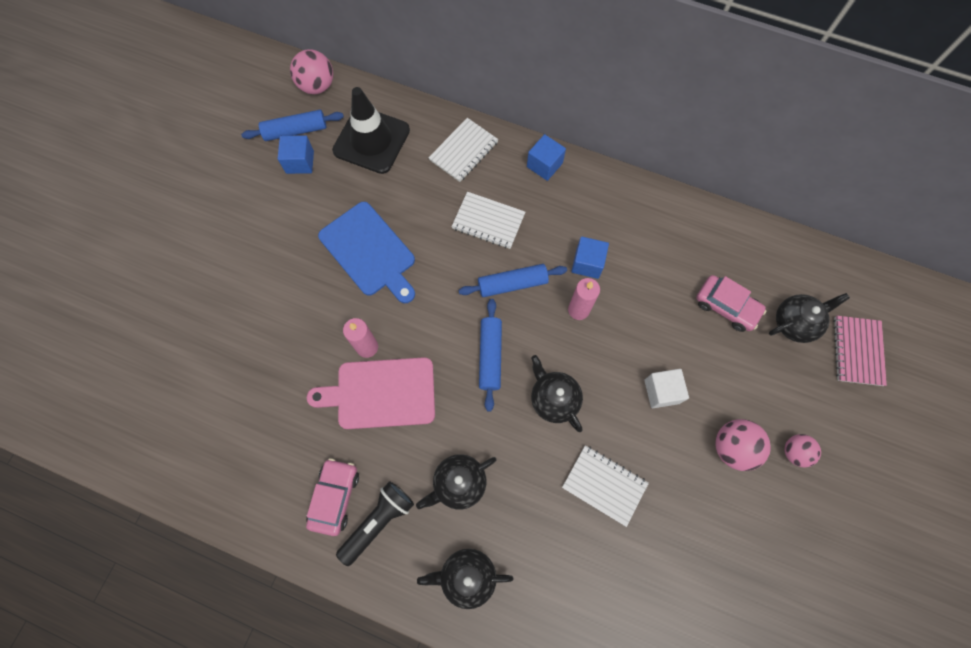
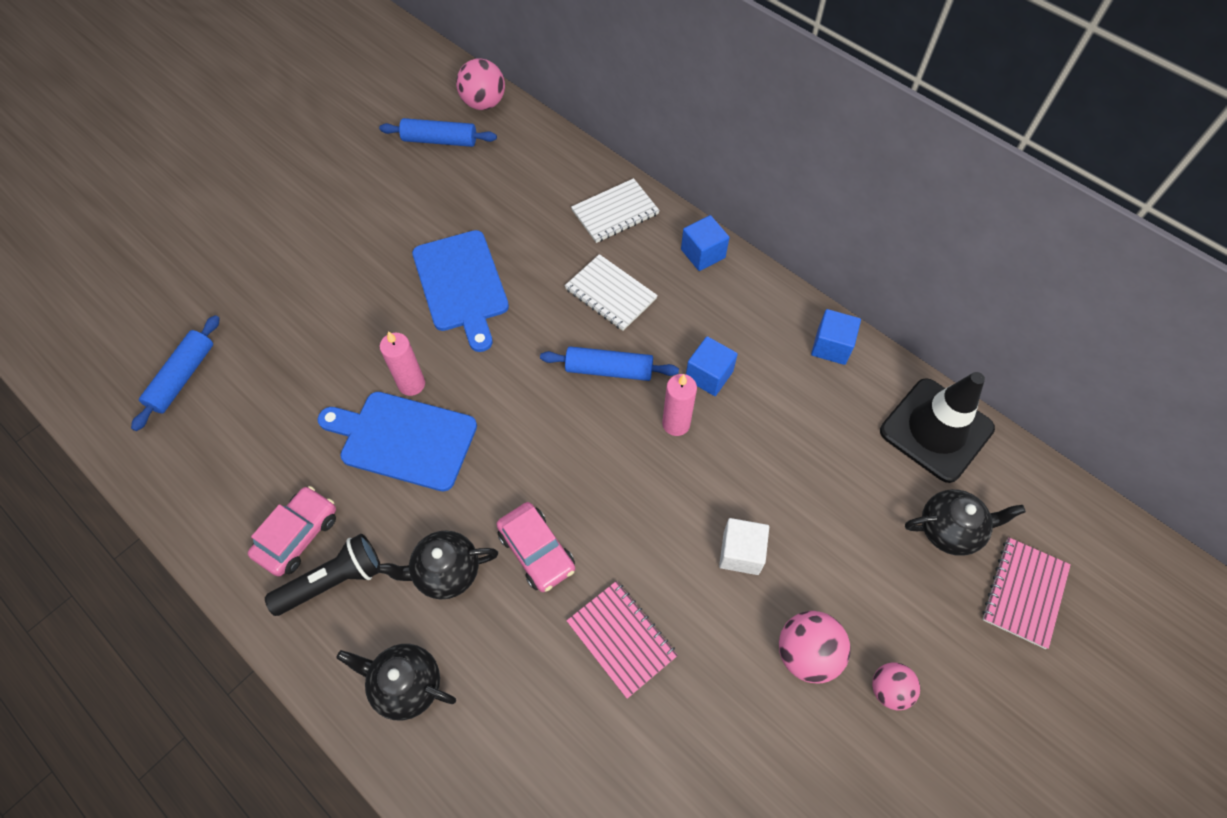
camera: 20 degrees right, 10 degrees down
(300, 162) = (429, 172): blue cube -> blue cube (831, 346)
(371, 140) = (517, 173): black traffic cone -> black traffic cone (936, 430)
(381, 393) = (404, 439): pink cutting board -> blue cutting board
(490, 356) = (548, 441): blue rolling pin -> blue rolling pin (183, 377)
(553, 399) = (602, 515): black teapot -> none
(604, 485) = (621, 639): white notebook -> pink notebook
(726, 306) = (865, 480): pink car -> pink car (537, 551)

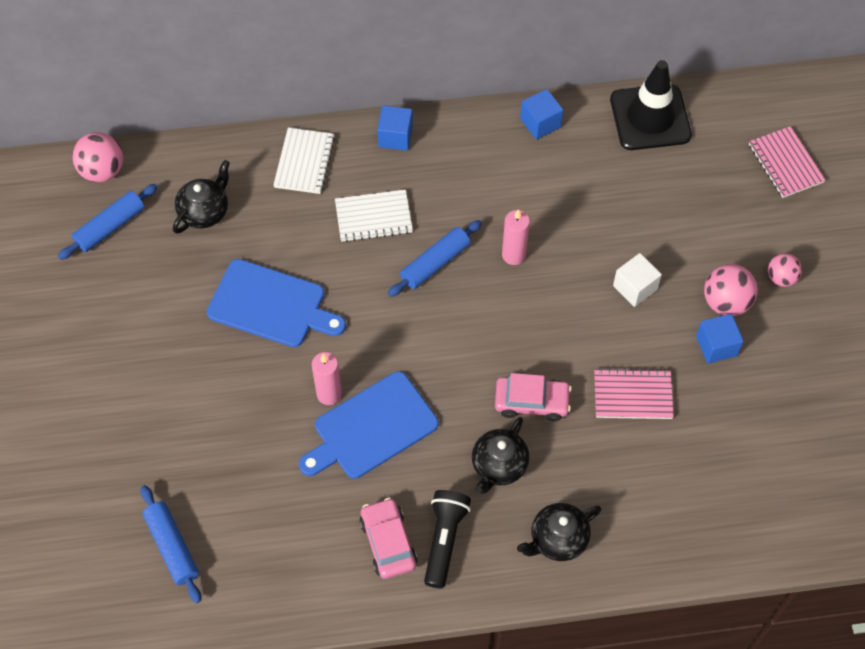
camera: 50 degrees left, 0 degrees up
(709, 375) = (495, 208): blue cube -> blue cube (716, 346)
(950, 529) = (717, 166): black teapot -> black teapot (205, 212)

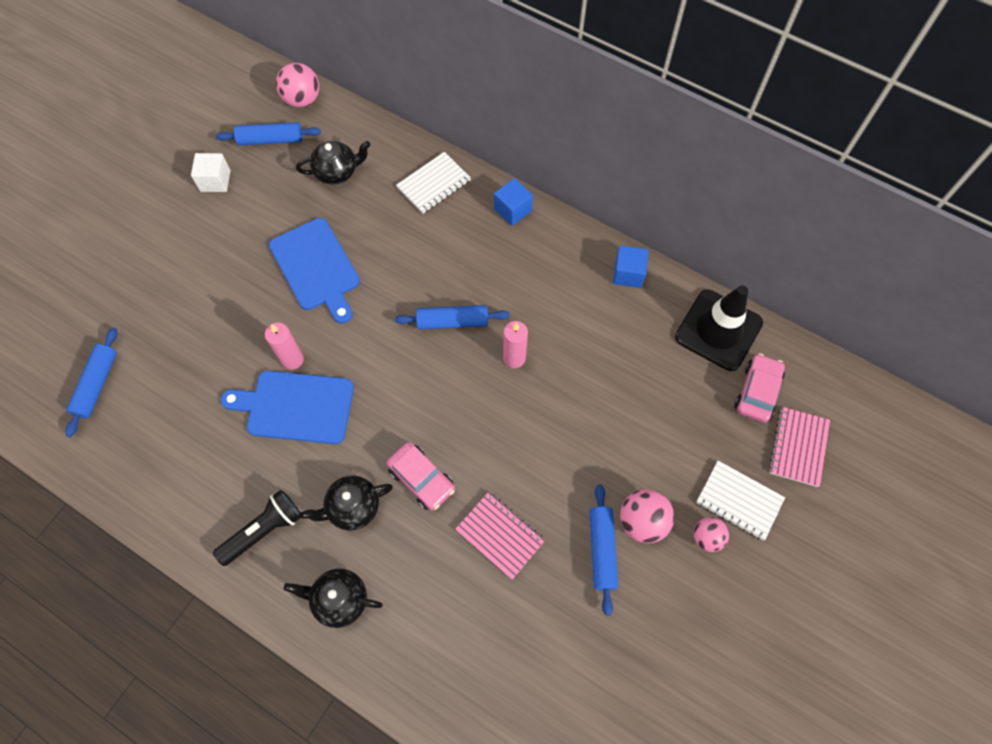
camera: 40 degrees right, 5 degrees up
(373, 217) = (442, 256): white notebook -> white notebook (739, 501)
(388, 542) = (226, 499): pink car -> pink car (757, 392)
(635, 287) = (581, 453): white cube -> white cube (215, 181)
(716, 346) = (602, 550): blue cube -> blue rolling pin

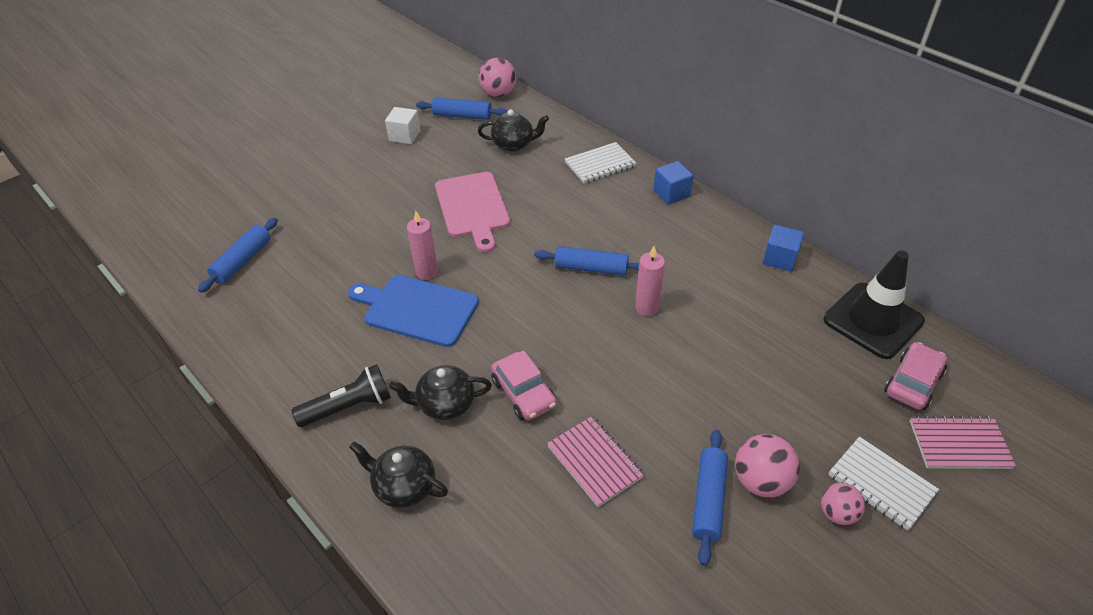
camera: 15 degrees right, 20 degrees down
(316, 267) = (472, 208): blue cutting board -> pink cutting board
(798, 447) = (959, 444): pink notebook -> pink notebook turned 60 degrees clockwise

